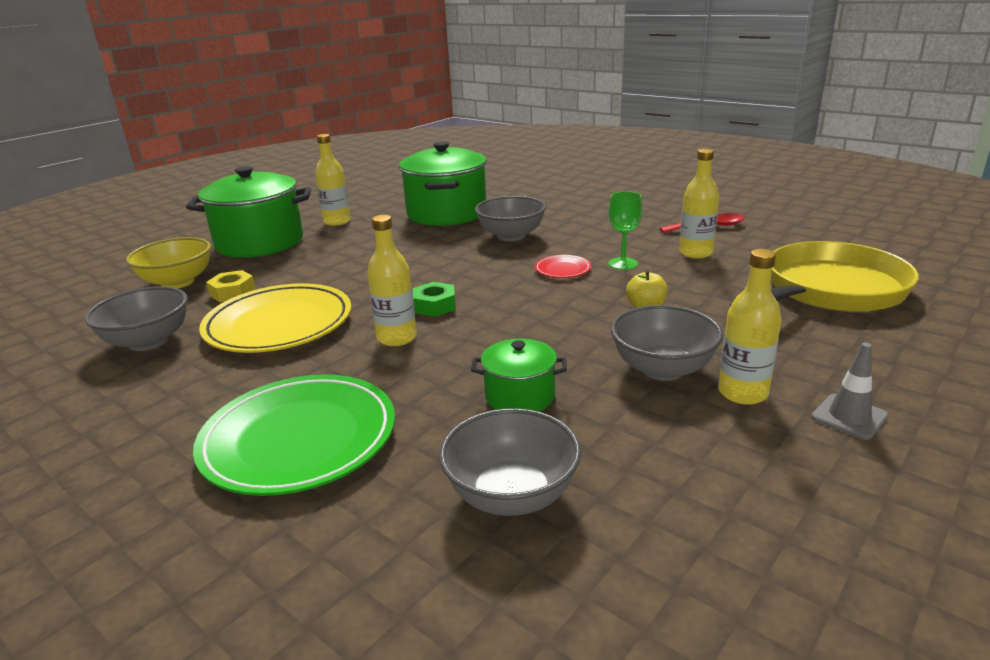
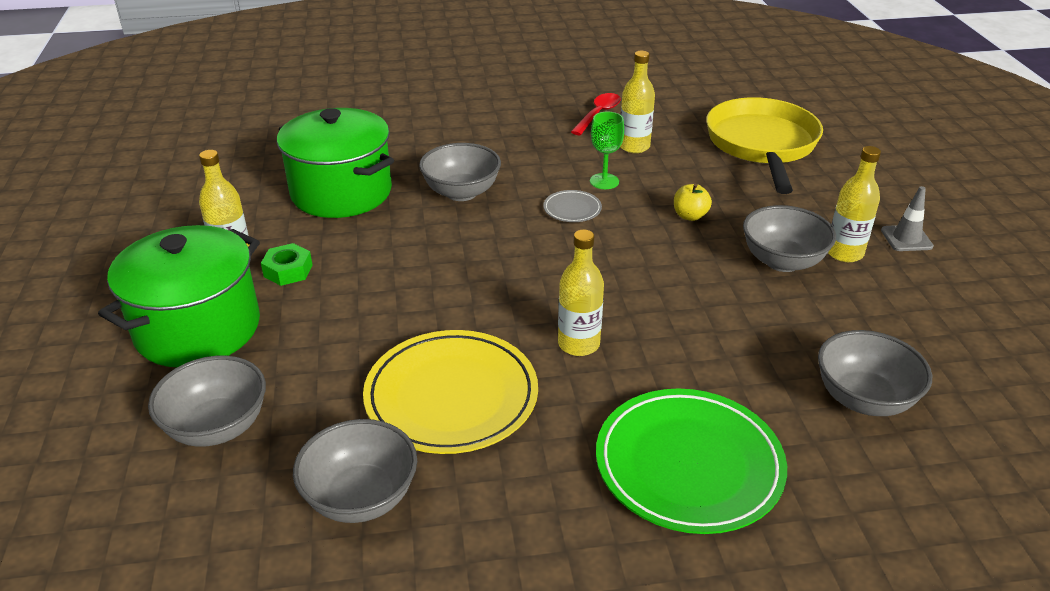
camera: 50 degrees left, 10 degrees up
(178, 282) = (217, 427): yellow bowl -> grey bowl
(232, 292) = (318, 398): yellow nut -> none
(434, 306) = (545, 298): green nut -> green nut (288, 271)
(520, 396) = (748, 334): green pot -> none
(562, 269) = (572, 209): red plate -> grey plate

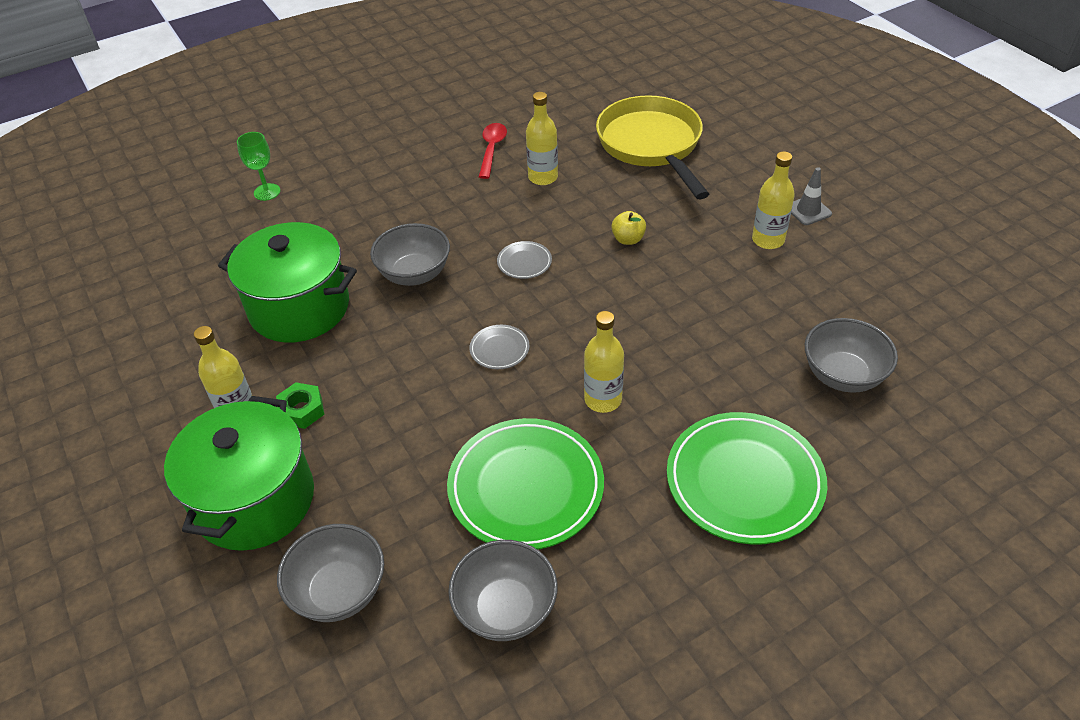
camera: 20 degrees left, 10 degrees up
(451, 396) = (526, 487): yellow plate -> green plate
(502, 273) = (499, 349): none -> grey plate
(604, 181) = (536, 224): green goblet -> green goblet (267, 192)
(782, 261) = (724, 263): grey bowl -> none

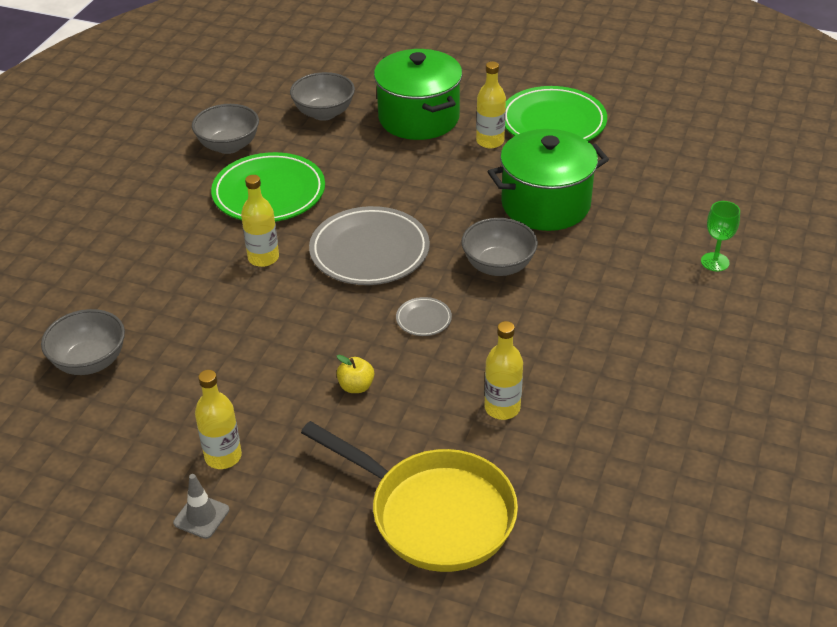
camera: 140 degrees right, 5 degrees down
(302, 410) = (454, 160): green nut -> none
(492, 149) = (590, 412): red spoon -> none
(499, 349) = (369, 251): grey plate -> grey plate, size x2.29
(744, 481) = (129, 260): green plate -> green plate (553, 122)

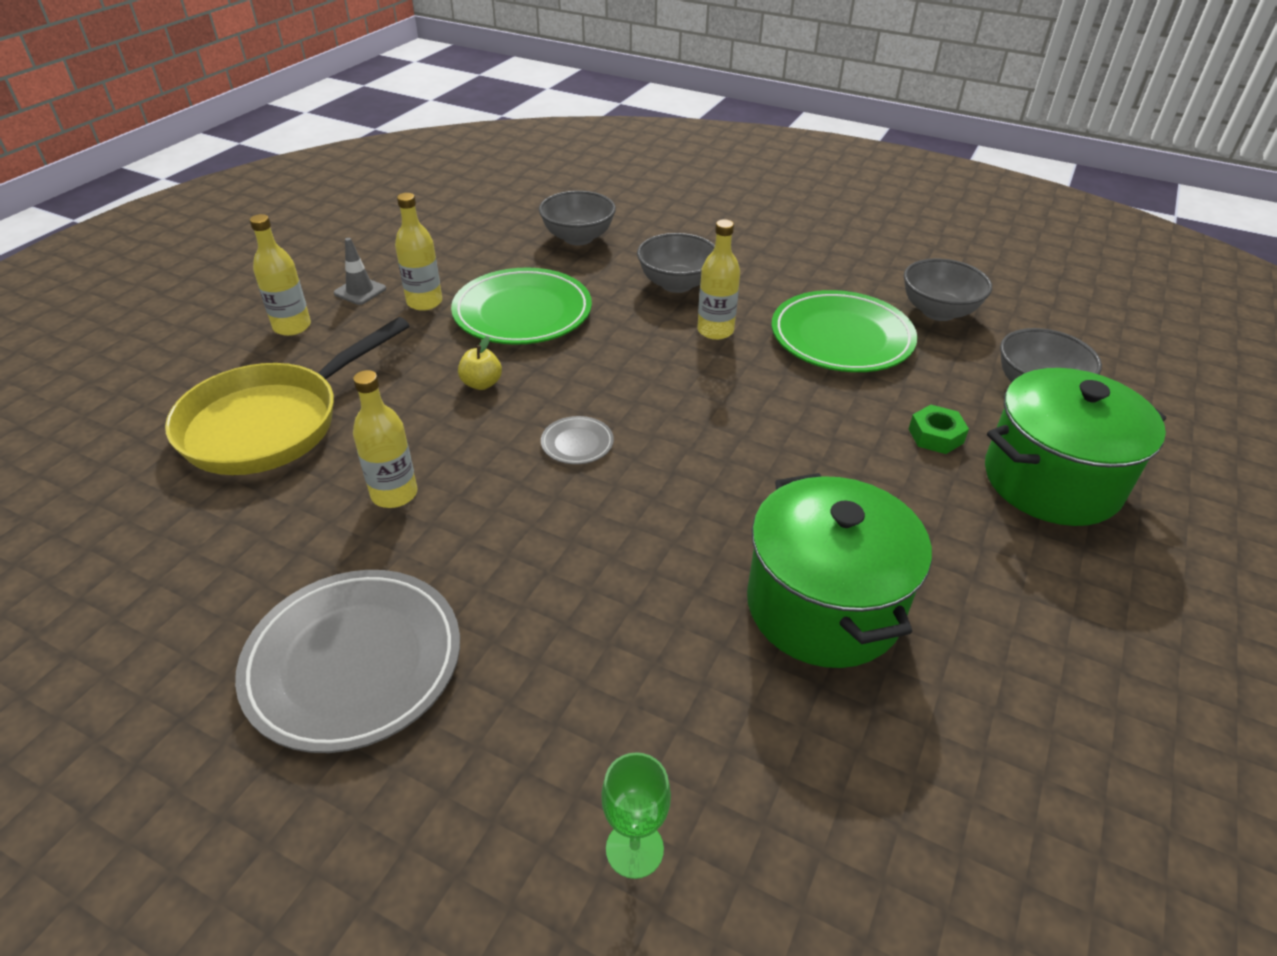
camera: 95 degrees right, 0 degrees up
(369, 251) = (719, 409): grey plate -> grey plate (353, 662)
(383, 157) = (935, 436): none -> green nut
(490, 141) = (1002, 559): yellow bottle -> yellow bottle (292, 327)
(498, 266) = (671, 526): grey bowl -> grey bowl (676, 284)
(553, 122) = (1092, 661): green plate -> green plate (522, 312)

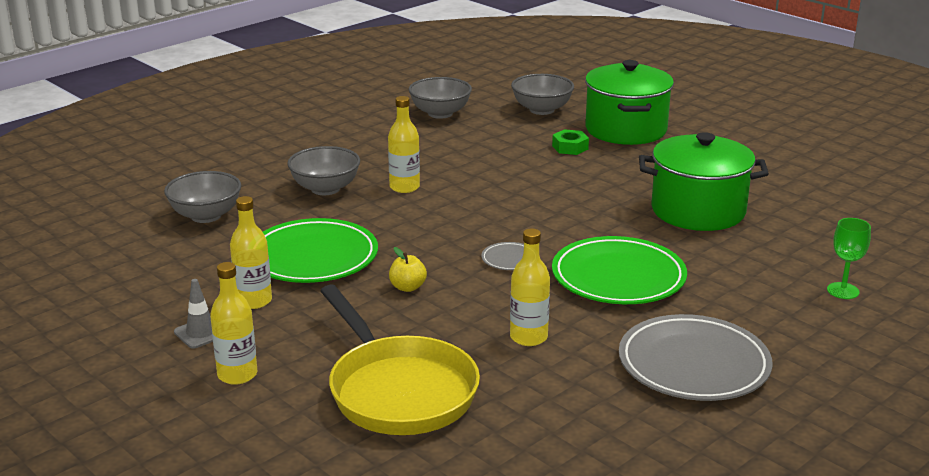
camera: 70 degrees left, 15 degrees down
(841, 337) = (447, 149): green plate -> green plate (618, 277)

